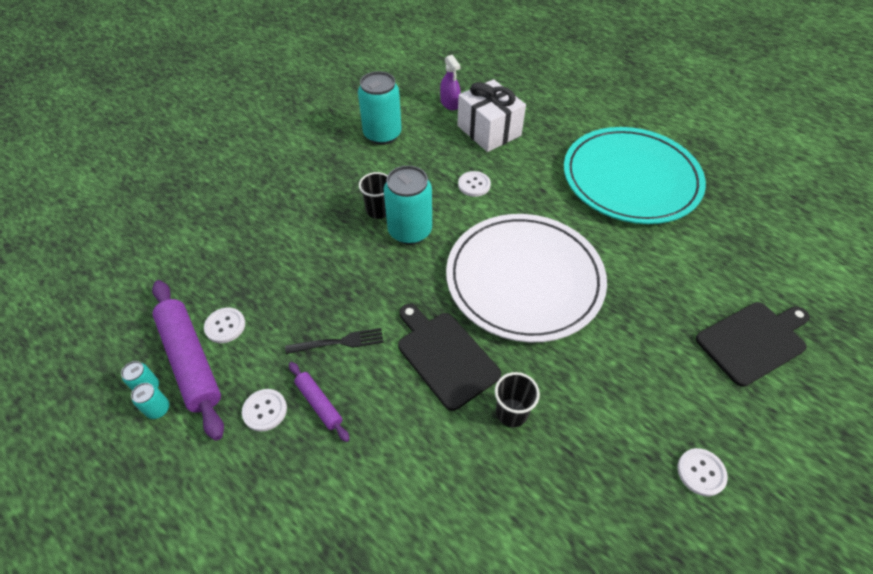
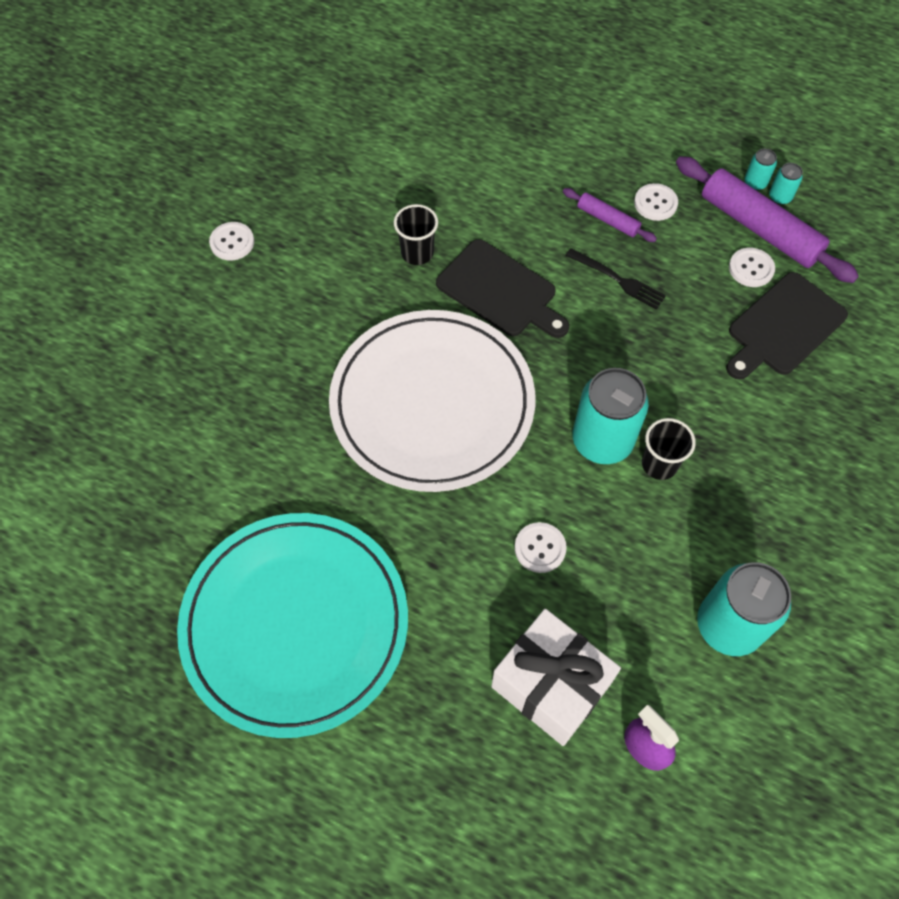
camera: 165 degrees right, 10 degrees up
(339, 342) = (618, 280): black fork -> black fork turned 120 degrees counterclockwise
(753, 341) = (153, 386): black cutting board -> black cutting board (783, 327)

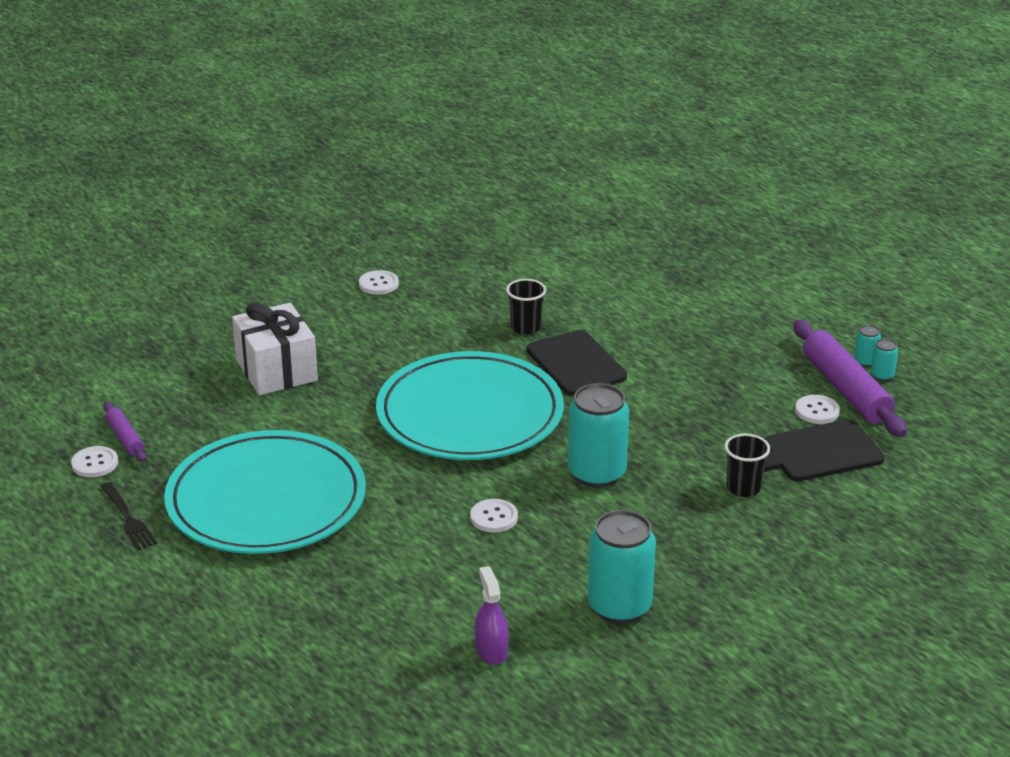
camera: 25 degrees right, 30 degrees down
(432, 403) = (470, 414): white plate -> turquoise plate
(551, 685) = (441, 593): white gift -> white gift (276, 370)
(607, 220) = (708, 350): purple rolling pin -> purple rolling pin (125, 438)
(618, 280) = (689, 387): black fork -> black fork (128, 519)
(655, 203) = (760, 351): white button -> white button (95, 463)
(659, 464) = (636, 500): black cup -> black cup (743, 488)

